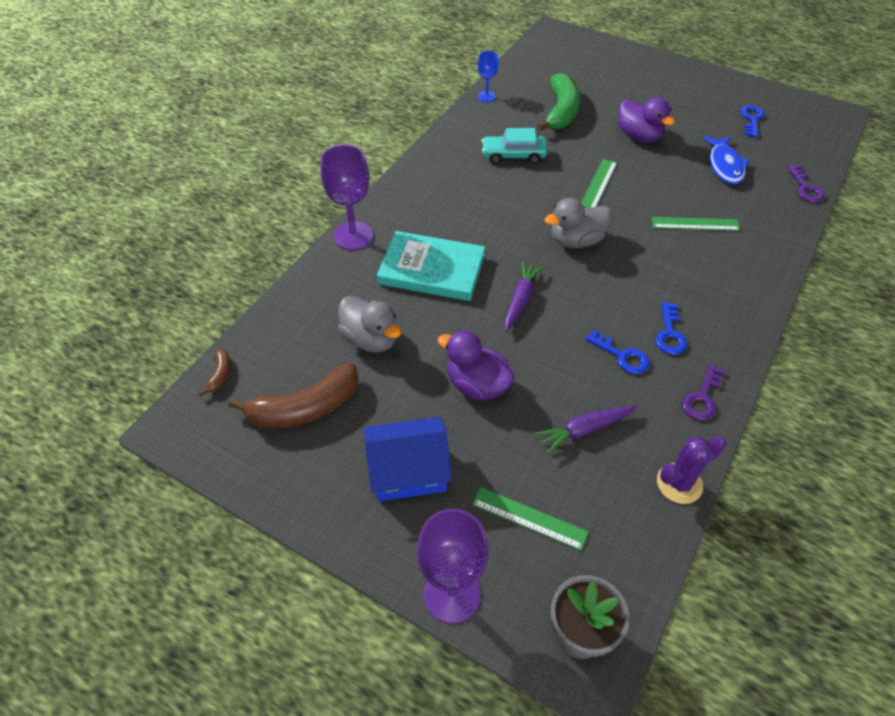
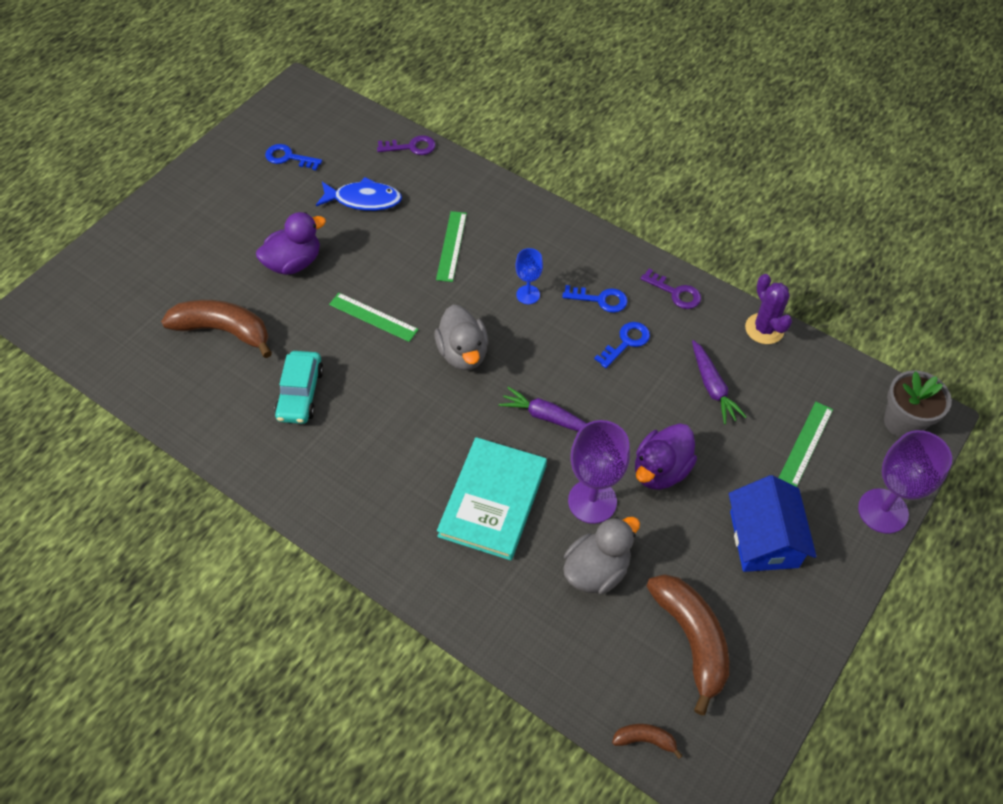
camera: 85 degrees left, 5 degrees up
(353, 236) = (423, 587): purple goblet -> purple goblet (592, 501)
(486, 96) = (164, 409): blue goblet -> blue goblet (528, 295)
(561, 112) = (223, 331): green banana -> brown banana

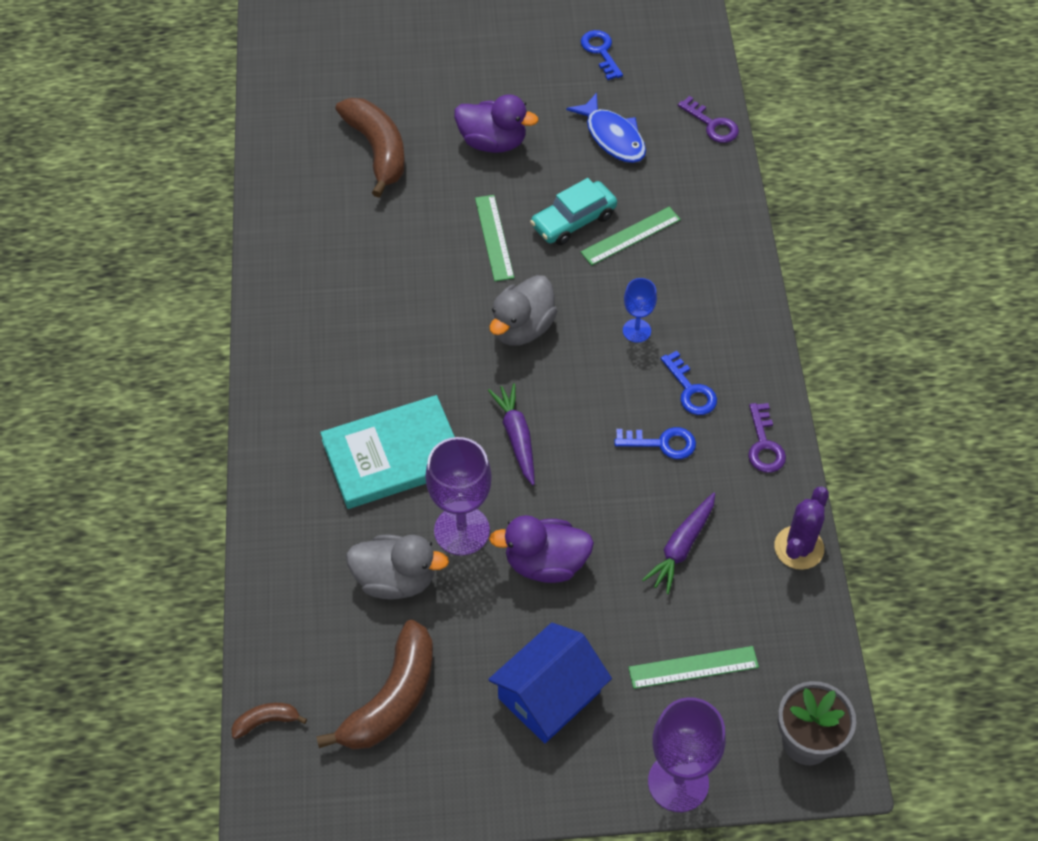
camera: 50 degrees right, 0 degrees up
(300, 393) = (368, 246): turquoise car -> turquoise car (573, 220)
(645, 739) = (266, 721): brown banana -> brown banana turned 75 degrees counterclockwise

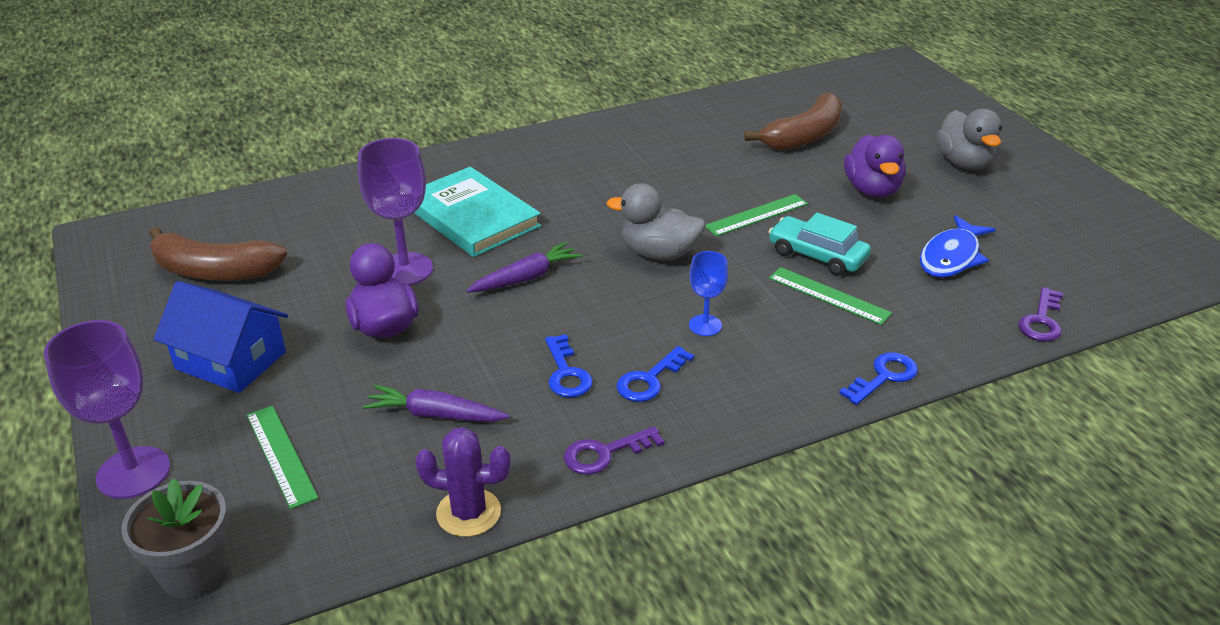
camera: 70 degrees right, 20 degrees down
(266, 721) = (184, 216): brown banana -> none
(395, 579) = (339, 246): grey duck -> grey duck (964, 163)
(600, 52) = (1059, 226): blue key -> blue key (884, 377)

